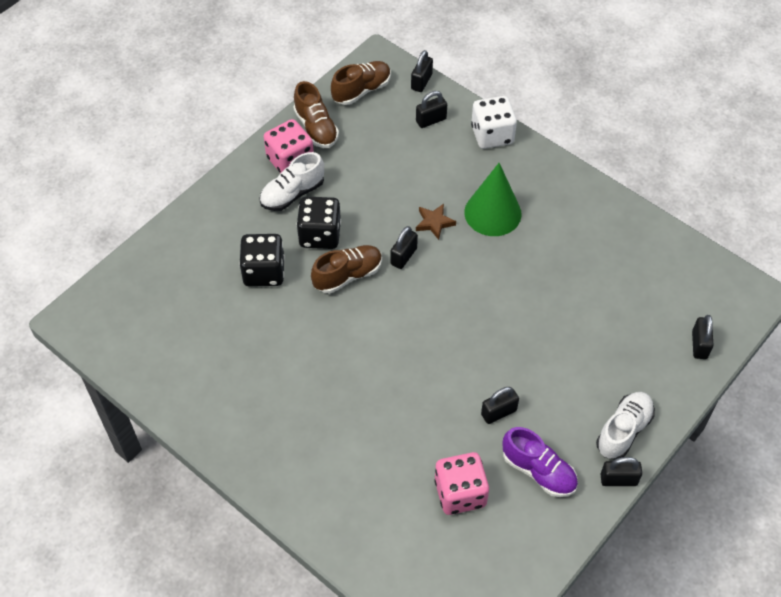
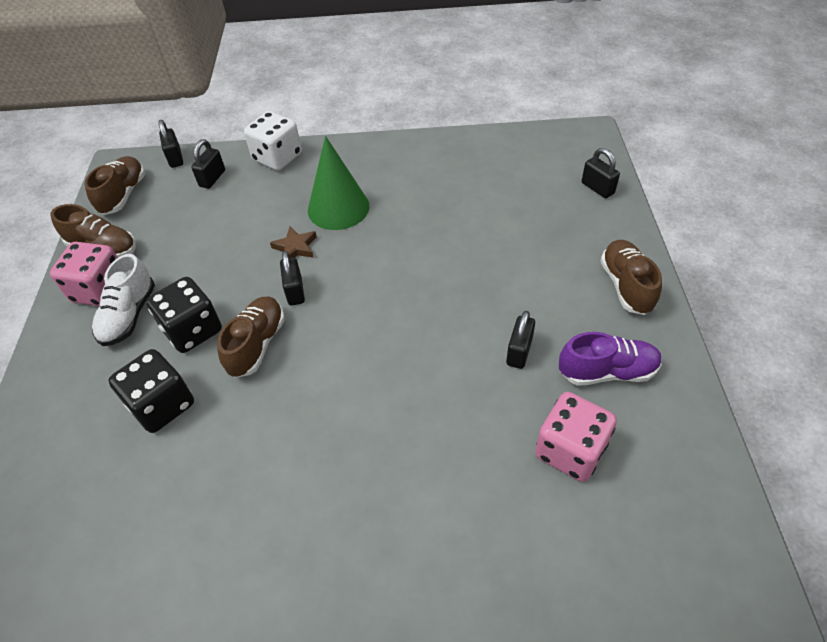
camera: 40 degrees left, 5 degrees down
(618, 480) = (670, 325): black padlock -> none
(623, 431) = (626, 286): white shoe -> brown shoe

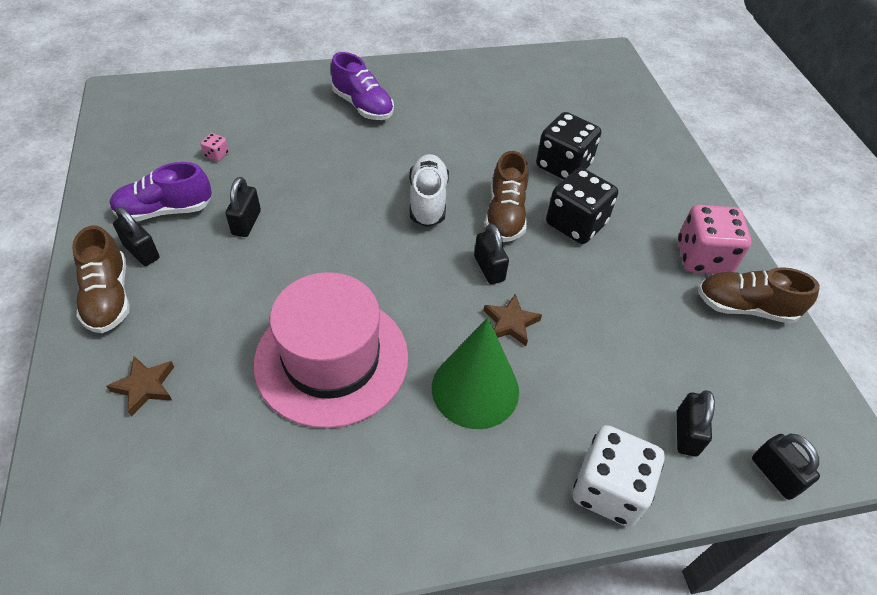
camera: 165 degrees right, 0 degrees up
(123, 195) = (792, 392): brown shoe -> none
(129, 315) = (650, 234): white shoe -> white shoe (428, 201)
(380, 535) = (363, 106): none -> purple shoe
(438, 231) = (332, 359): none -> pink hat
(570, 450) = (217, 155): pink dice -> pink dice, size x0.41
(571, 221) = (145, 387): none -> brown star
(597, 188) = (83, 455): black padlock -> black padlock (141, 252)

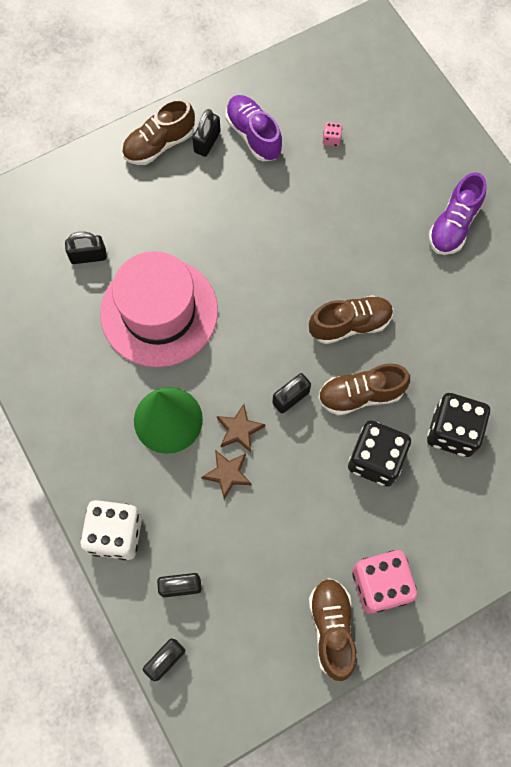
camera: 75 degrees right, 20 degrees up
(145, 387) = (97, 206): brown star -> brown star (227, 474)
(246, 223) = (265, 197): black padlock -> black padlock (88, 256)
(428, 201) = (350, 324): white shoe -> brown shoe

